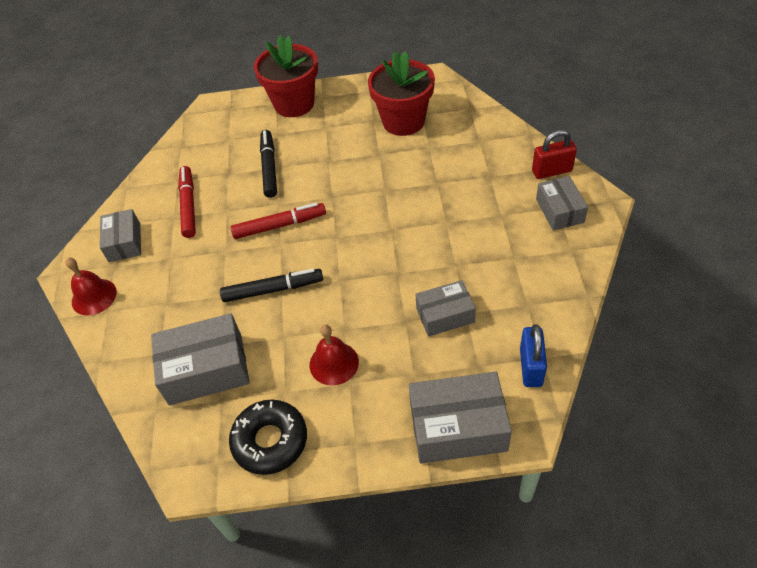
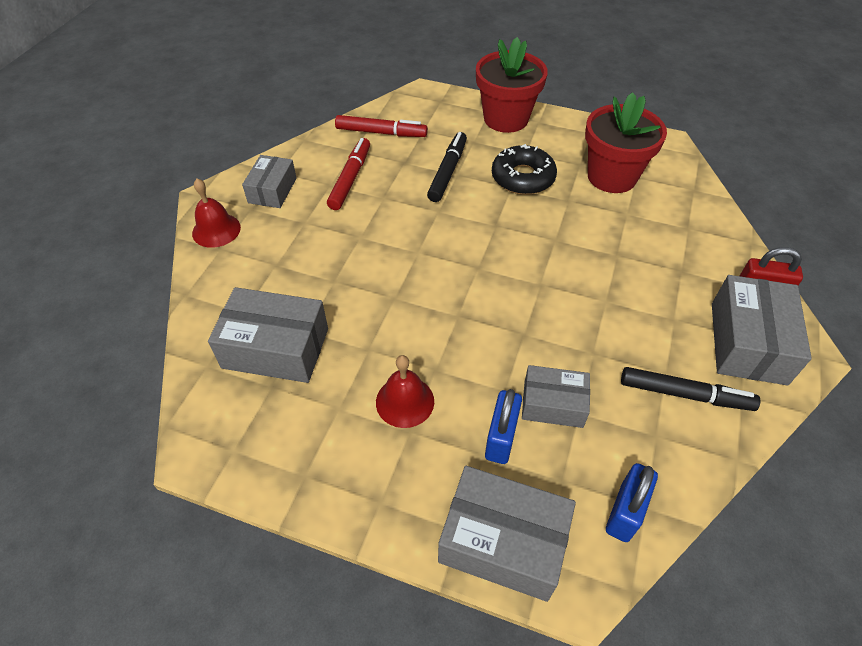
camera: 20 degrees right, 0 degrees up
(270, 441) = (295, 454): black donut -> black donut (523, 177)
(273, 290) = (385, 295): black marker -> black marker (685, 394)
(279, 225) = (427, 233): red marker -> red marker (381, 133)
(420, 356) = (501, 438): none -> blue padlock
(559, 211) = (748, 342): grey box -> grey box, size x1.59

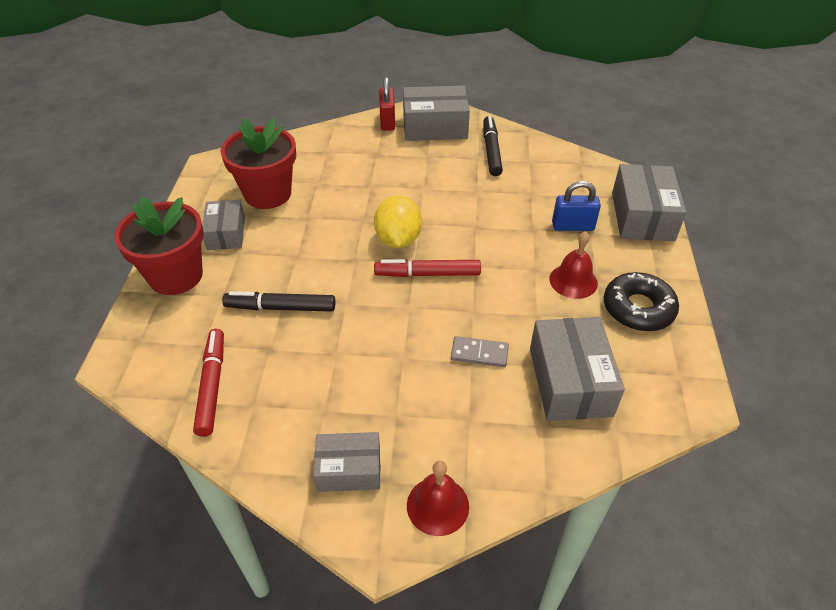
camera: 105 degrees left, 5 degrees down
(340, 289) = (479, 353): none -> grey domino
(350, 179) = (309, 392): red marker -> red marker (427, 274)
(517, 261) = (398, 239): none -> yellow lemon
(523, 177) = (280, 250): black donut -> black donut (638, 309)
(553, 404) = (531, 205): grey box -> grey box (226, 233)
(624, 512) = (589, 171): blue padlock -> none

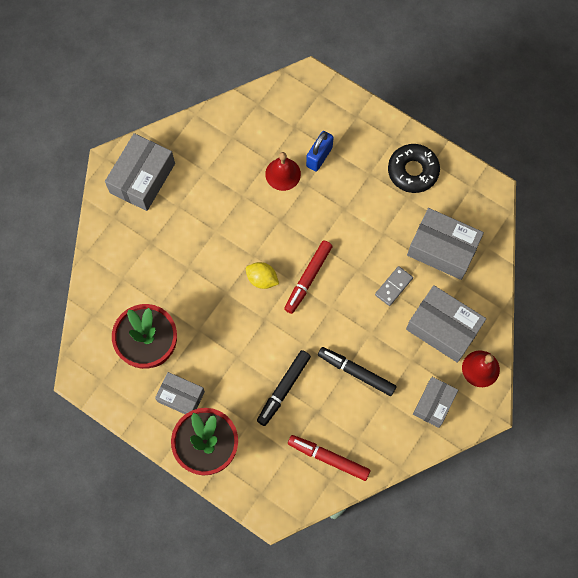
camera: 60 degrees left, 25 degrees up
(387, 121) = (110, 210): red padlock -> none
(398, 239) = (262, 279): yellow lemon -> yellow lemon, size x0.66
(491, 151) = (202, 156): black marker -> black marker (356, 372)
(573, 281) = (368, 192): red bell -> red bell (283, 174)
(642, 216) = (337, 105): grey box -> grey box (443, 328)

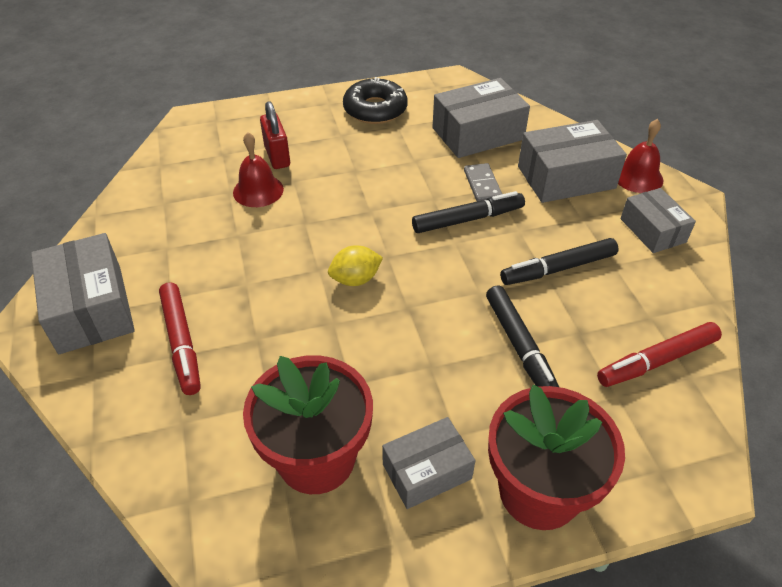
camera: 50 degrees left, 25 degrees down
(308, 278) = (400, 241): red marker -> red marker (181, 342)
(319, 157) = (277, 156): blue padlock -> red padlock
(356, 300) = (468, 219): none -> black marker

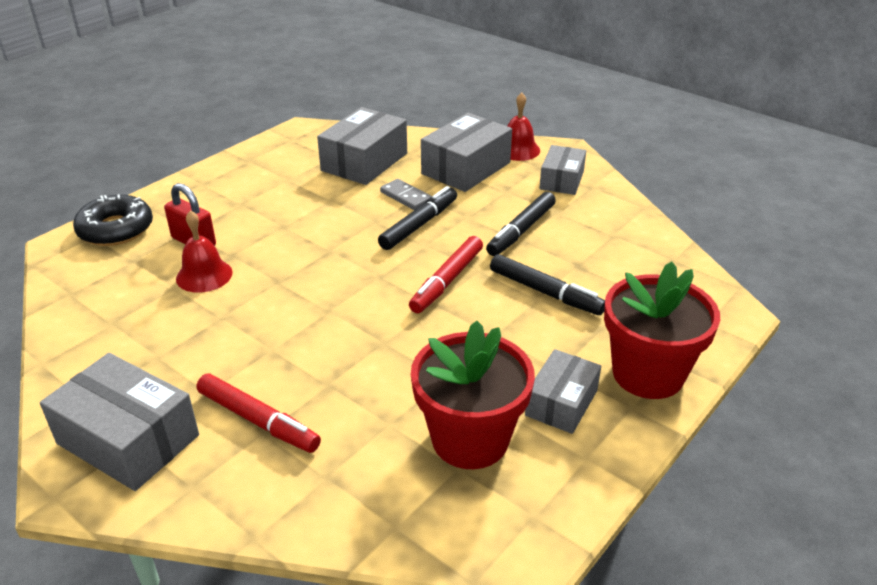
camera: 35 degrees left, 10 degrees down
(355, 279) = (369, 304): yellow lemon -> none
(375, 109) = (252, 174): black donut -> black donut (116, 229)
(652, 230) = (561, 180): grey box -> grey box turned 75 degrees clockwise
(657, 361) = (643, 259): red marker -> red marker (447, 281)

